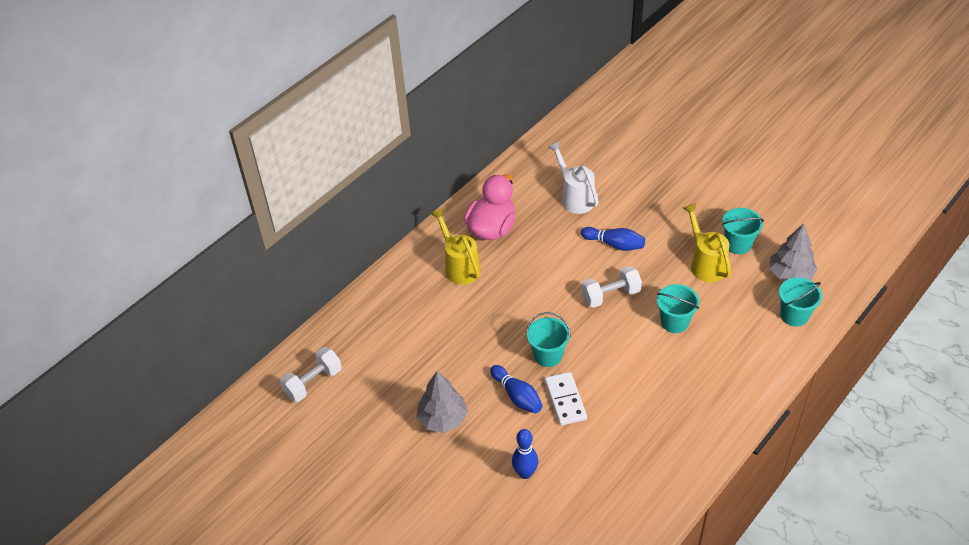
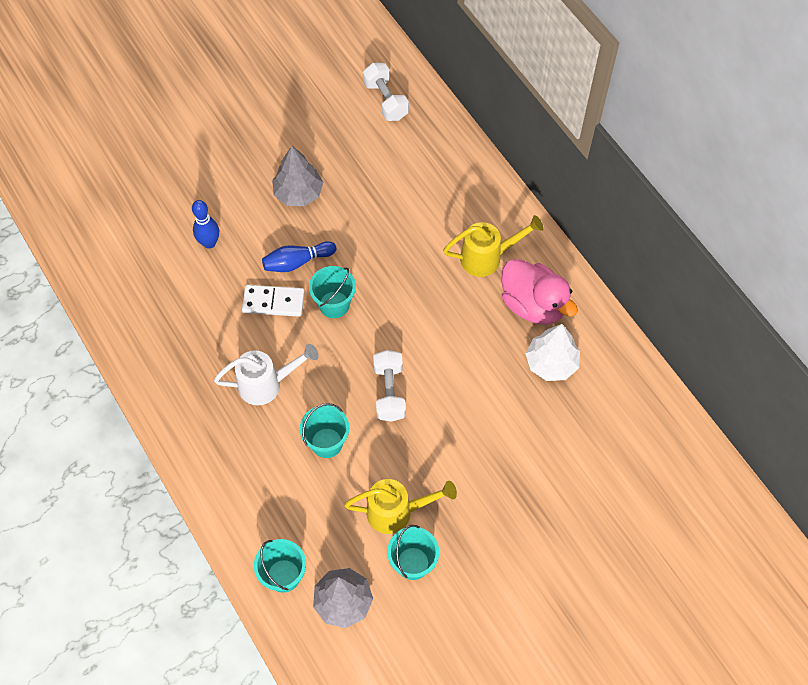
camera: 105 degrees right, 15 degrees up
(538, 207) = (551, 363): none -> white tree
(574, 197) = (555, 408): white watering can -> white watering can (267, 384)
(614, 244) = (463, 424): blue bowling pin -> none

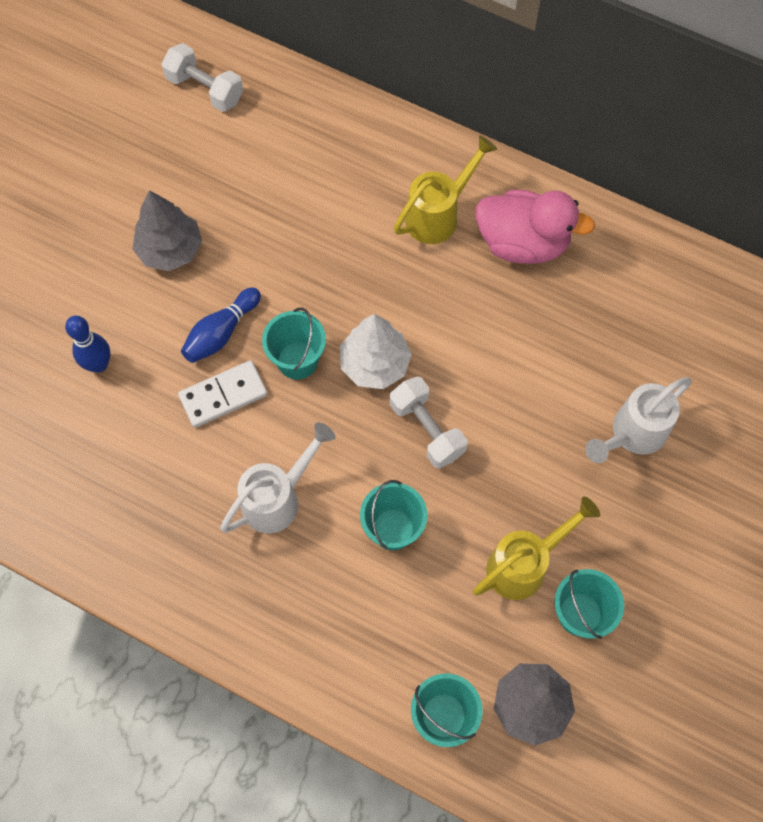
camera: 30 degrees left, 5 degrees up
(524, 468) = (632, 434): none -> white watering can
(551, 363) = (584, 299): white tree -> white tree (375, 364)

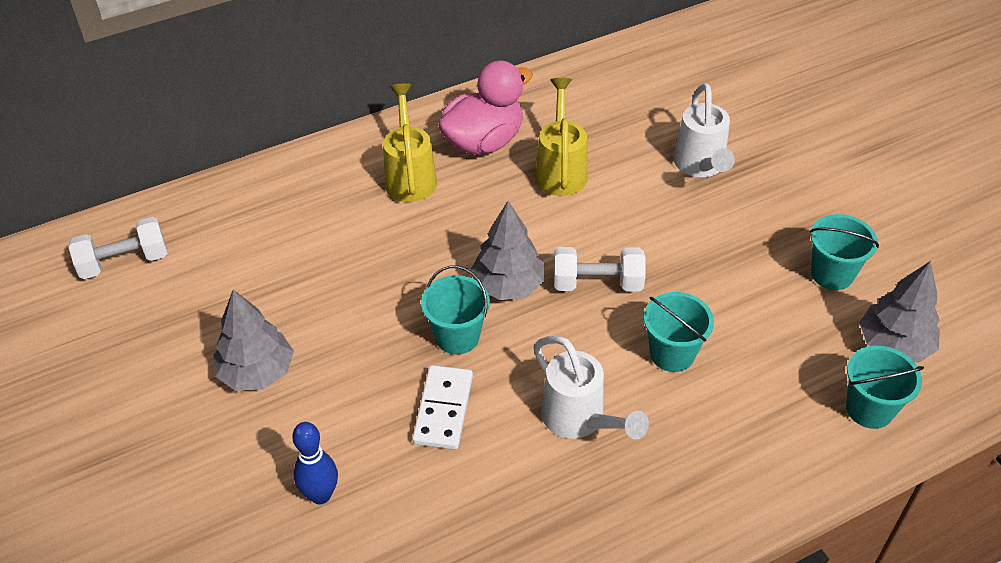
camera: 55 degrees left, 20 degrees down
(221, 332) = (379, 377): blue bowling pin -> none
(278, 498) = (580, 420): white watering can -> white watering can turned 150 degrees clockwise
(375, 364) = (508, 285): white tree -> grey tree
(525, 564) = (766, 284): yellow watering can -> yellow watering can (561, 170)

